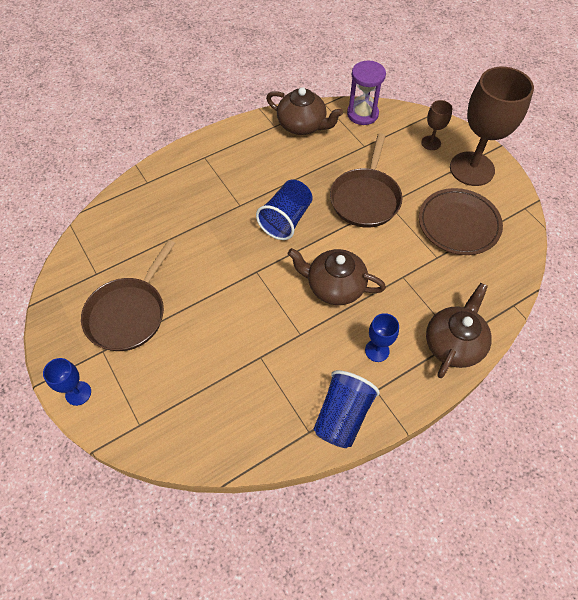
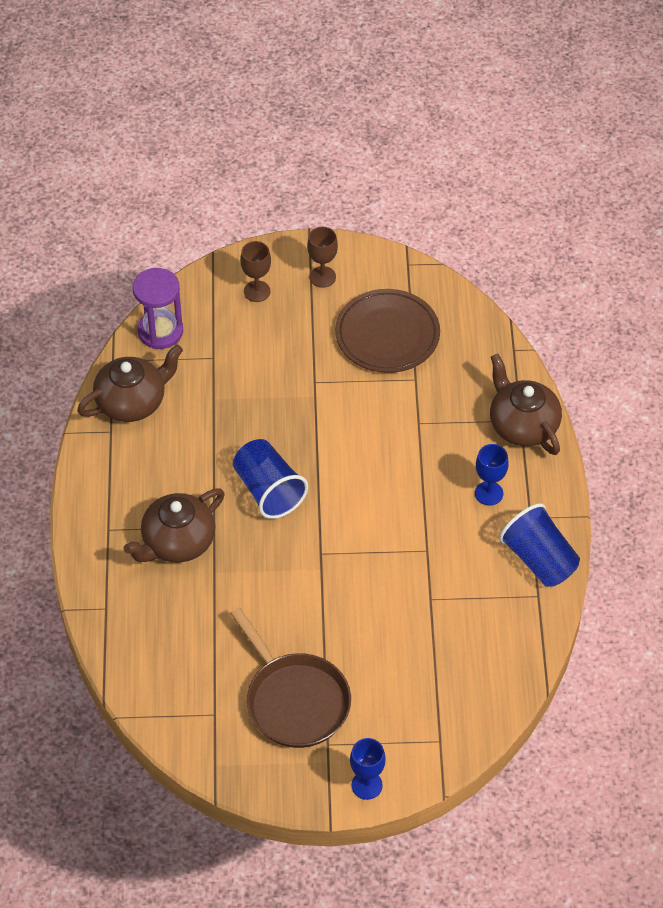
camera: 60 degrees left, 5 degrees down
(334, 286) = (389, 490): brown teapot -> brown teapot (177, 542)
(365, 199) = (293, 399): brown pan -> none
(472, 169) = (322, 277): brown goblet -> brown goblet, size x0.45

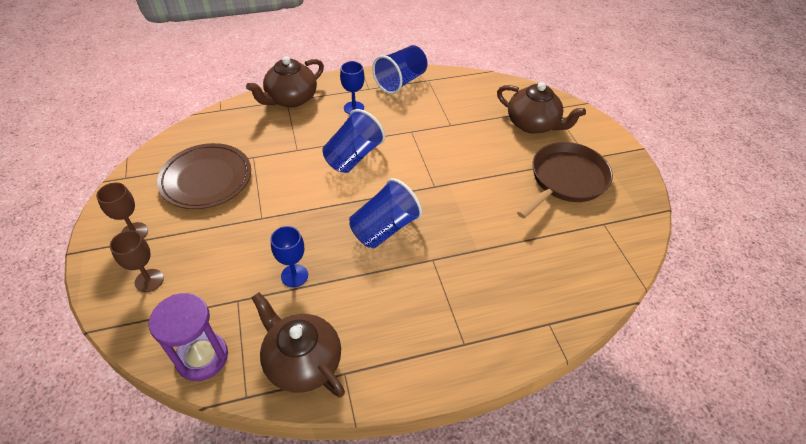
camera: 105 degrees left, 5 degrees down
(177, 542) = (458, 283): brown teapot -> brown teapot (533, 124)
(366, 785) = (605, 135): blue goblet -> blue goblet (294, 275)
(392, 479) = (353, 156): none -> blue cup

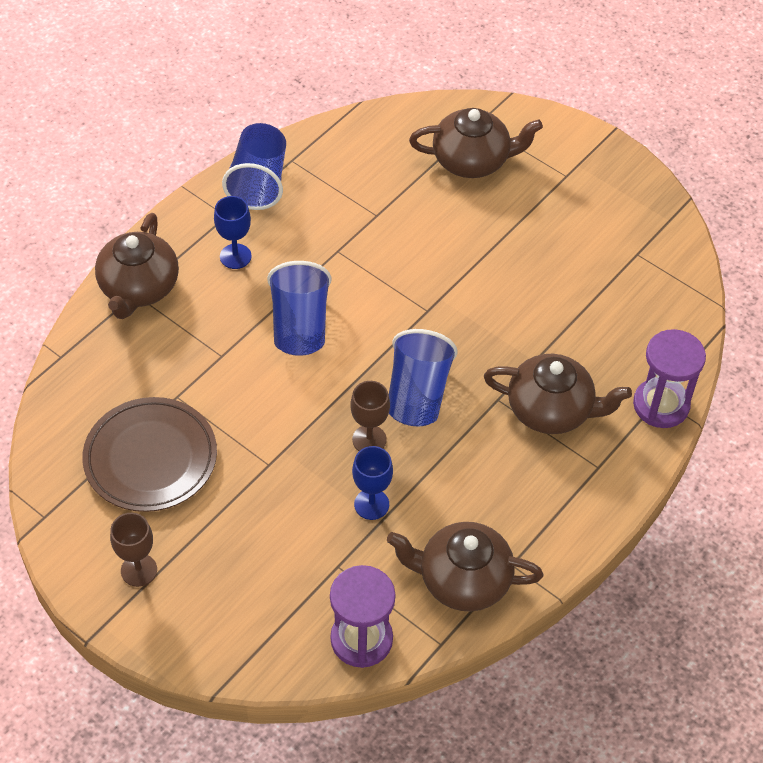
camera: 35 degrees left, 5 degrees up
(149, 280) = (219, 607): brown goblet -> brown goblet (369, 439)
(463, 286) = (551, 410): none -> brown teapot
(546, 329) = (661, 405): none -> purple hourglass
(566, 180) = (562, 219): brown pan -> none

